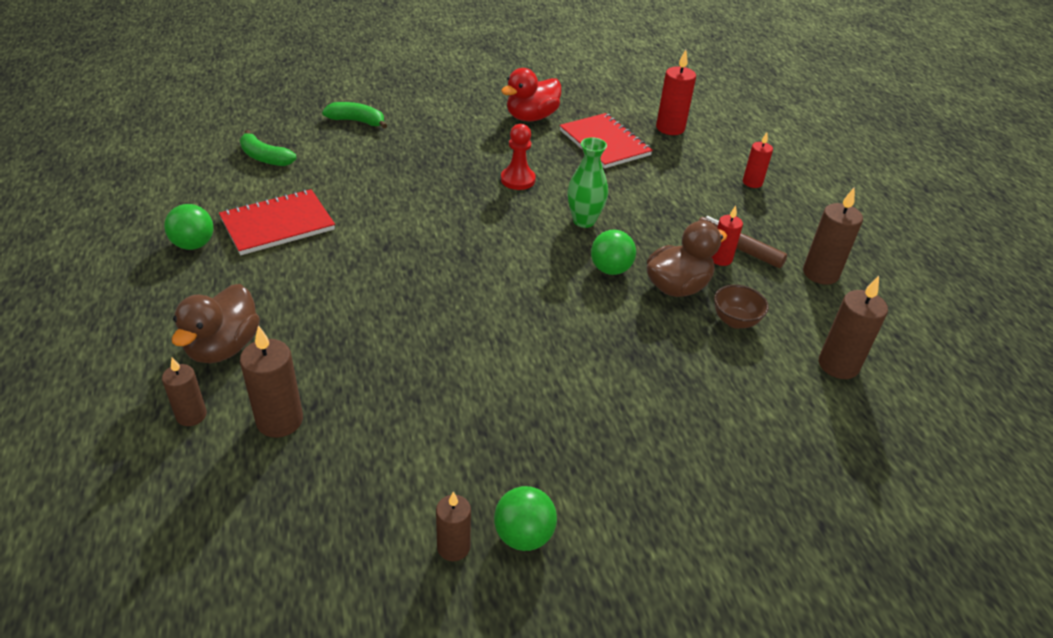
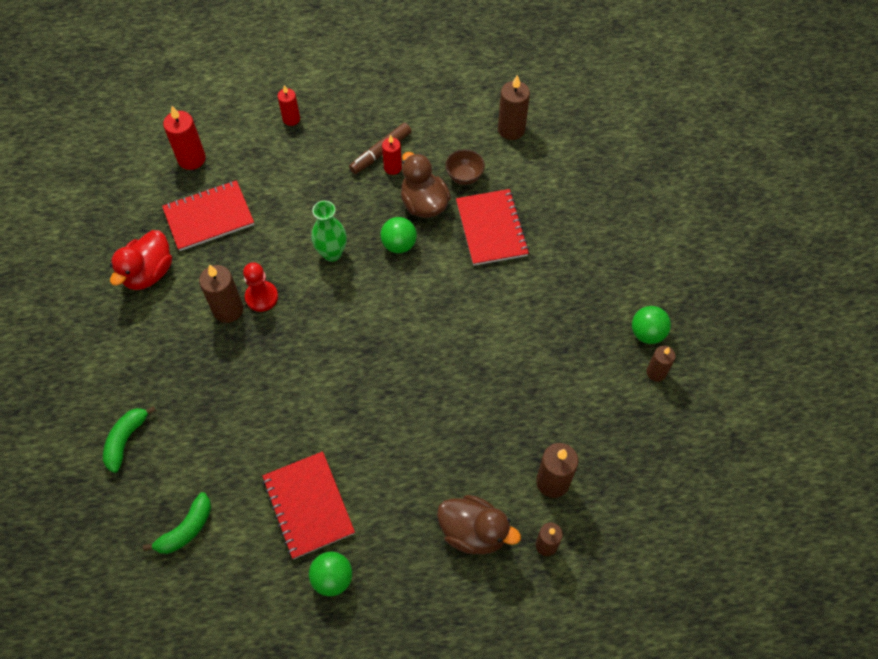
camera: 80 degrees left, 20 degrees up
(531, 117) = (148, 273): red duck -> red duck turned 60 degrees clockwise
(661, 350) = (491, 228): none -> red notebook
(820, 273) = (416, 109): brown candle -> brown candle (228, 310)

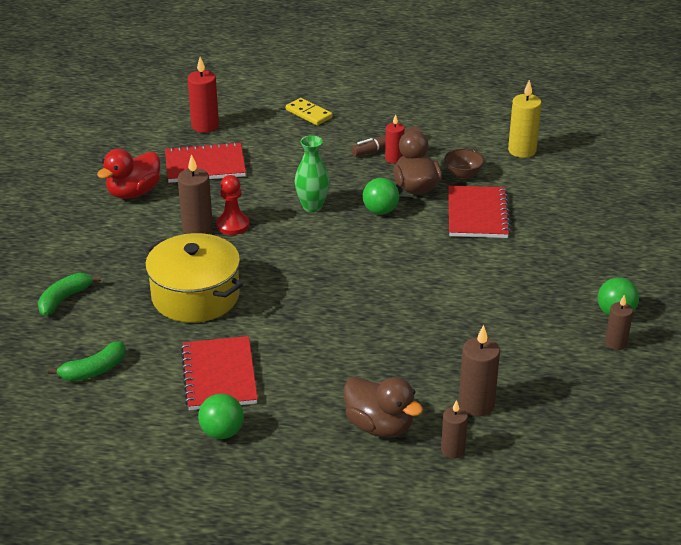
camera: 15 degrees right, 25 degrees down
(254, 404) = (195, 296): none -> yellow pot
(291, 119) = (309, 114): red candle -> yellow domino
(511, 129) = (522, 150): brown candle -> yellow candle

